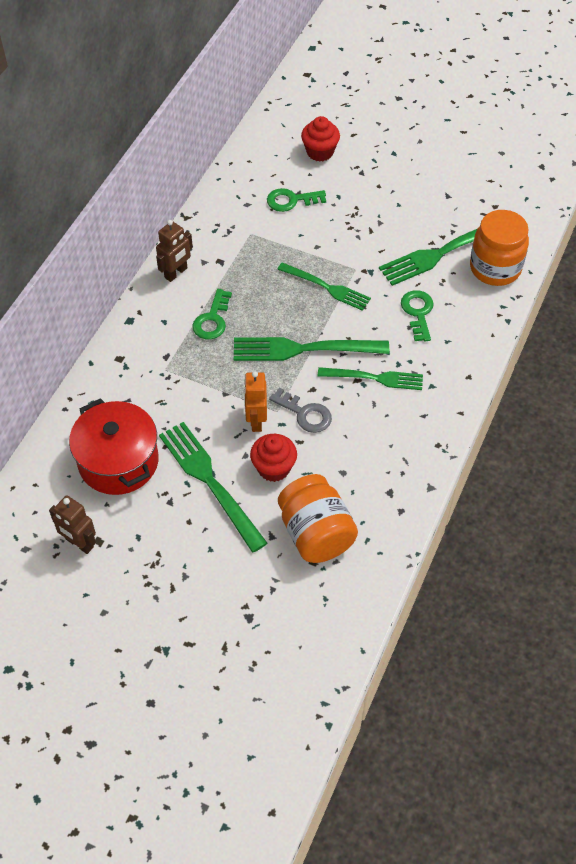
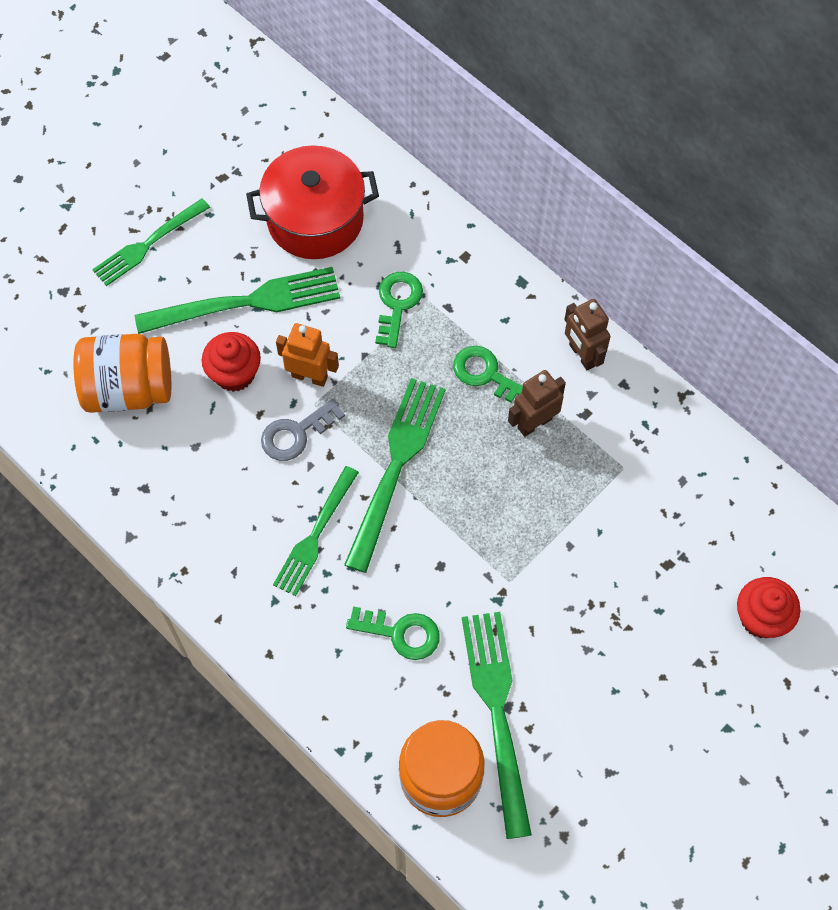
camera: 110 degrees right, 10 degrees up
(79, 543) = (227, 159): brown robot -> brown robot (534, 423)
(291, 200) = (670, 542): green key -> green key (397, 304)
(327, 287) = (489, 532): green fork -> green fork (148, 244)

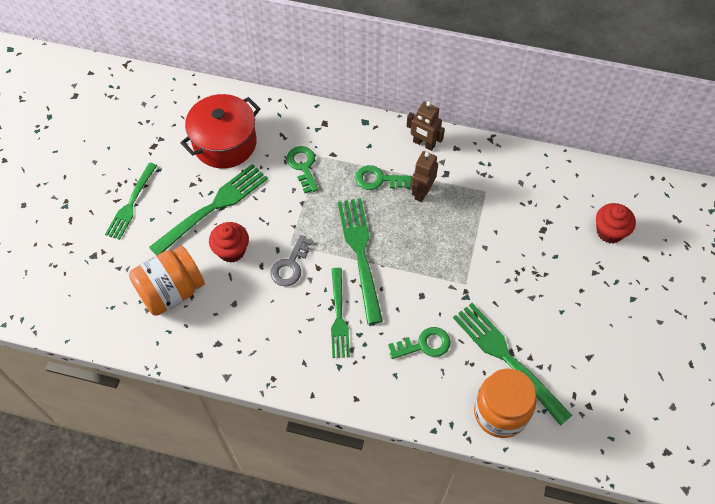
camera: 30 degrees left, 5 degrees down
(309, 376) = (277, 230): orange robot -> none

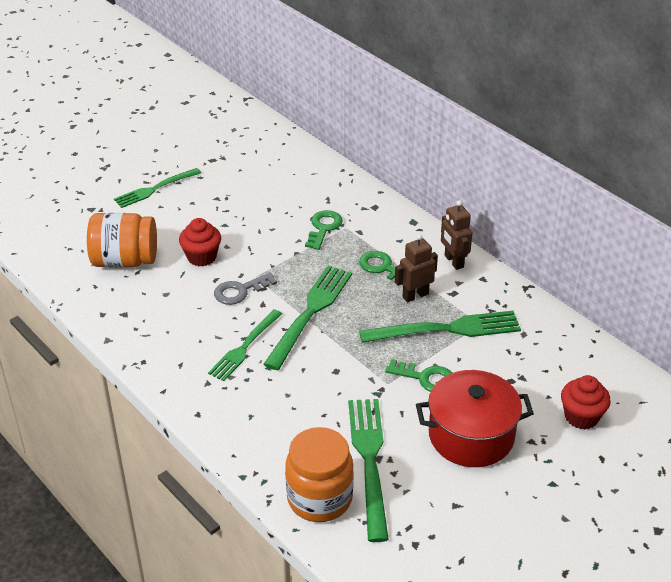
camera: 35 degrees right, 20 degrees down
(213, 207) = (218, 221): green fork -> green fork (447, 329)
(225, 143) = (272, 183): red pot -> red pot (471, 436)
(424, 344) = (300, 408): green key -> green key (426, 378)

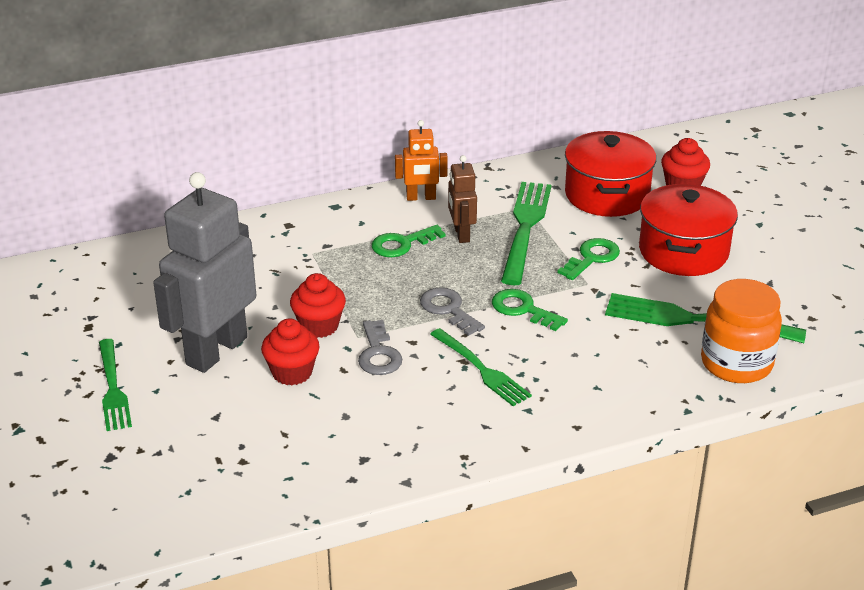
camera: 70 degrees left, 5 degrees down
(125, 260) = (253, 441): orange jar -> none
(210, 218) = (216, 351): none -> grey robot
(259, 255) = (319, 326): none -> red cupcake
(310, 312) = (448, 309): green fork -> grey key
(323, 228) = (302, 268): green key -> green key (523, 309)
(453, 261) = (421, 198): brown robot -> orange robot
(531, 368) = (607, 195): none -> red pot

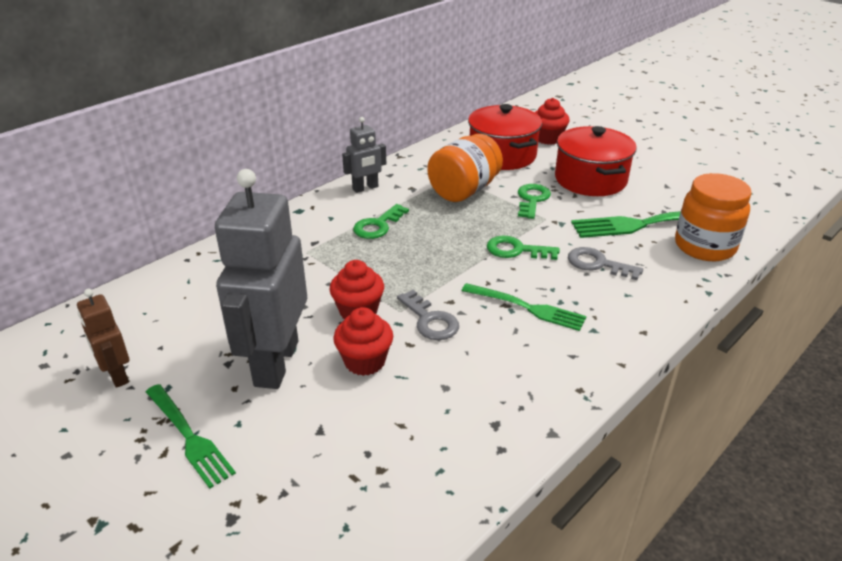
camera: 25 degrees left, 0 degrees up
(421, 198) = (365, 188): orange robot -> grey robot
(448, 309) = (458, 266): grey key -> grey key (597, 264)
(461, 234) = (419, 207): brown robot -> brown robot (117, 375)
(525, 228) = (464, 190): green fork -> orange jar

